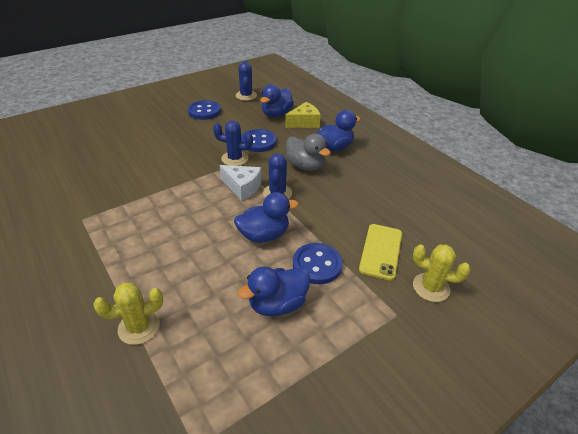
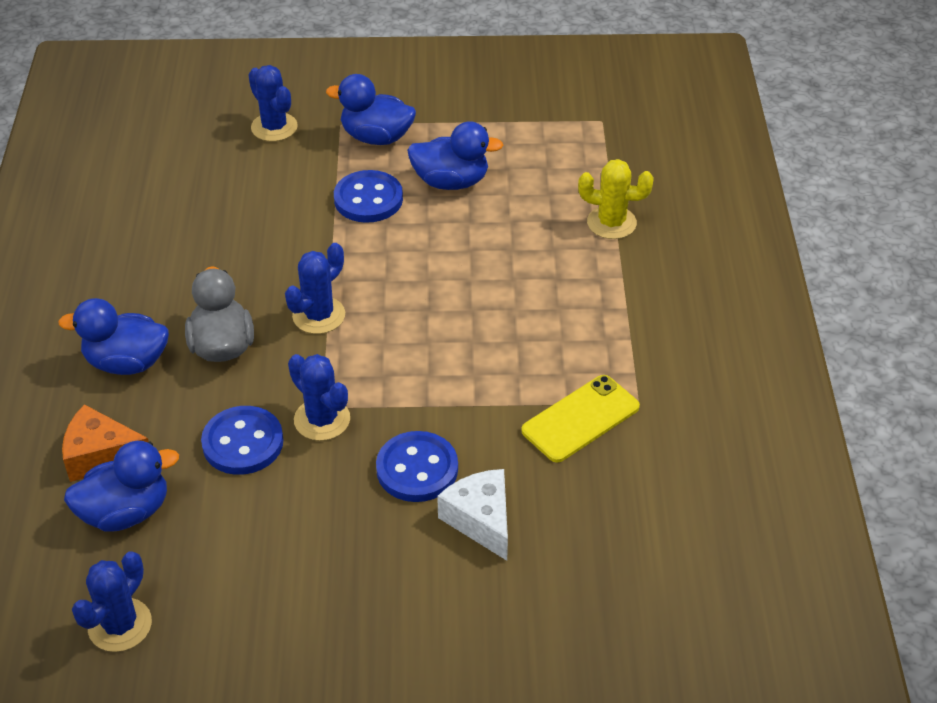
camera: 145 degrees left, 5 degrees up
(204, 111) = (267, 605): blue button -> blue button (417, 469)
(242, 187) = (360, 351): white cheese -> white cheese (481, 520)
(264, 235) = (397, 261): blue duck -> blue duck (376, 137)
(304, 123) = (101, 455): yellow cheese -> orange cheese
(381, 251) = (277, 180): yellow phone -> yellow phone (580, 419)
(431, 287) = (274, 127): yellow cactus -> blue cactus

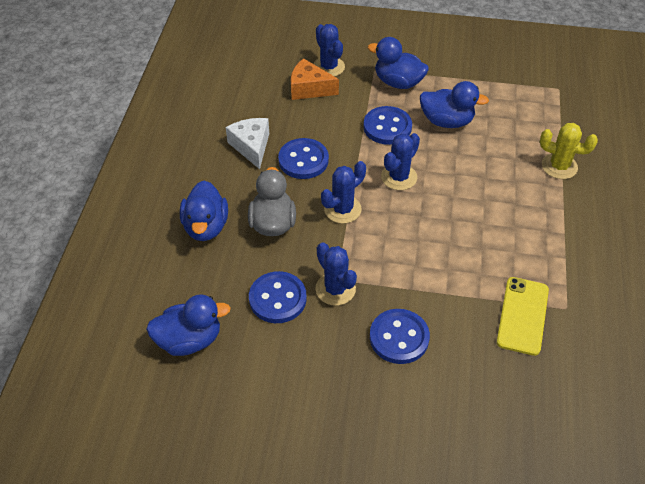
camera: 10 degrees right, 5 degrees up
(101, 455) = (179, 294): orange cheese -> orange cheese (309, 88)
(120, 625) = (173, 427): blue cactus -> blue cactus (399, 177)
(127, 362) = (206, 227): blue duck -> blue duck turned 105 degrees counterclockwise
(254, 257) = (303, 160): none -> blue button
(481, 520) = (441, 385): white cheese -> white cheese (251, 146)
(580, 419) = (523, 315): yellow phone -> yellow phone turned 45 degrees counterclockwise

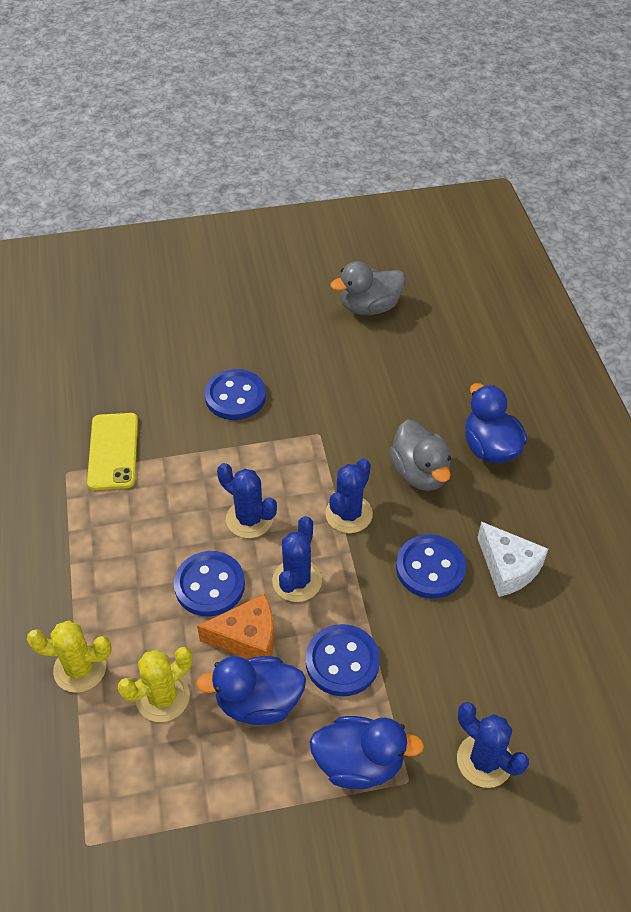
camera: 160 degrees right, 0 degrees up
(189, 340) = (430, 342): blue duck -> none
(223, 403) = (369, 307): none -> grey duck
(277, 299) = (370, 398): blue button -> blue button (209, 585)
(309, 88) = (489, 700): orange cheese -> orange cheese (247, 638)
(335, 289) = (316, 423): blue cactus -> blue cactus (249, 519)
(506, 138) = (163, 697): none -> yellow cactus

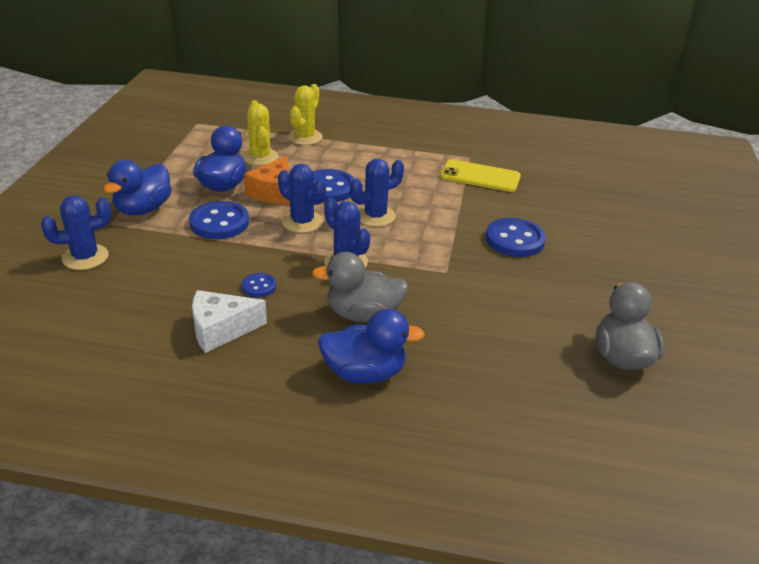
camera: 110 degrees right, 15 degrees down
(430, 568) = (259, 286): blue button -> blue button, size x0.52

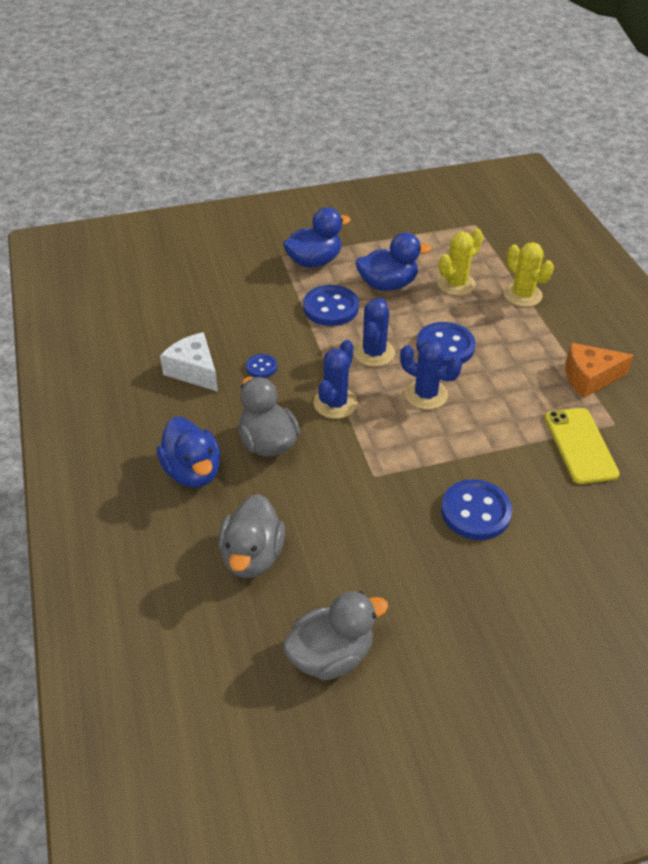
camera: 65 degrees right, 10 degrees up
(85, 257) = (231, 266): blue cactus -> none
(143, 209) = (314, 261): blue duck -> blue duck turned 150 degrees clockwise
(273, 192) = (405, 317): orange cheese -> orange cheese (589, 378)
(305, 137) = (522, 295): yellow cactus -> yellow cactus turned 60 degrees clockwise
(495, 367) = (252, 556): none -> grey duck

